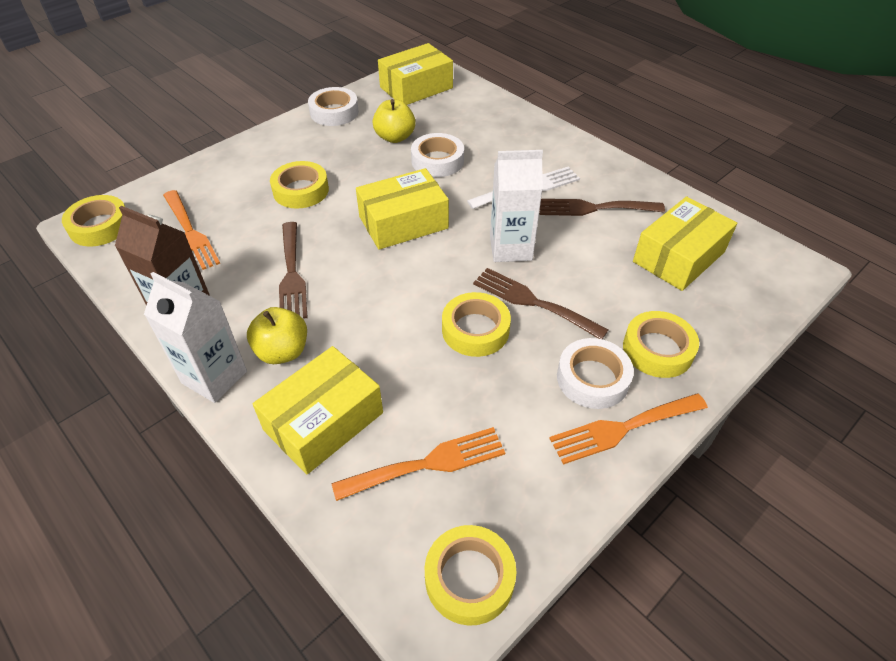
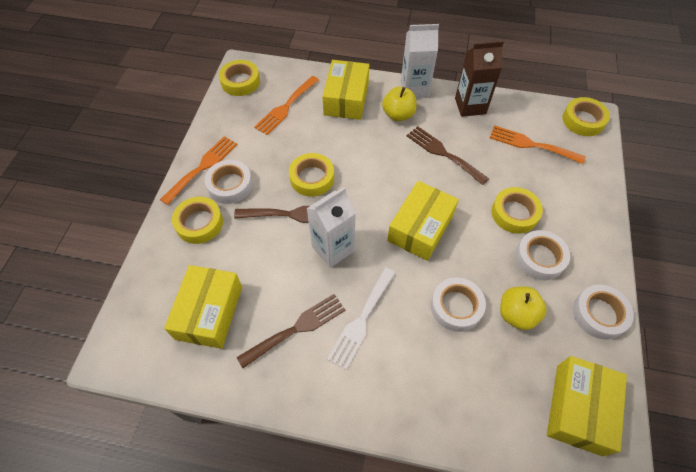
camera: 145 degrees right, 10 degrees up
(327, 155) = (539, 258): none -> white tape

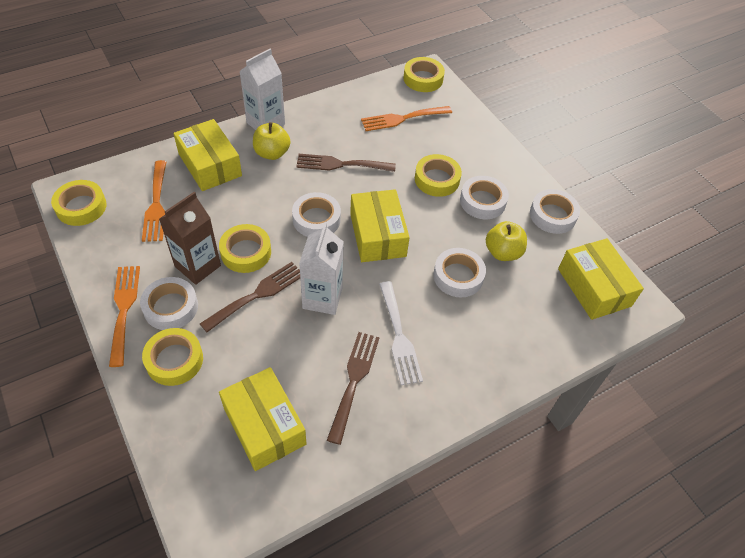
camera: 45 degrees left, 5 degrees down
(384, 185) = (316, 219): none -> white tape
(470, 106) = (327, 113): brown carton -> brown carton (197, 266)

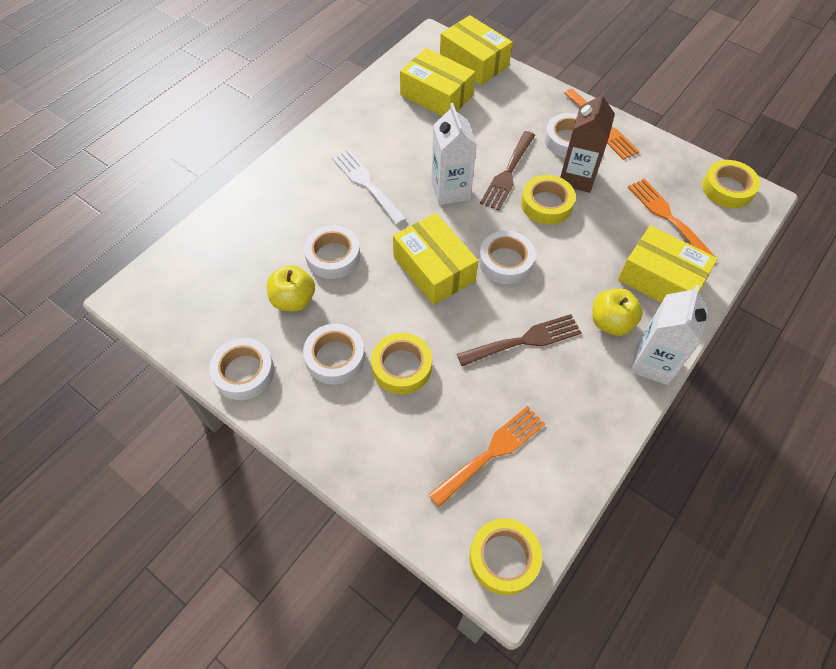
camera: 160 degrees right, 5 degrees up
(174, 360) = (532, 109): yellow tape -> none
(354, 380) = (387, 141): brown fork -> none
(594, 287) = (185, 297): yellow box -> yellow box (474, 62)

